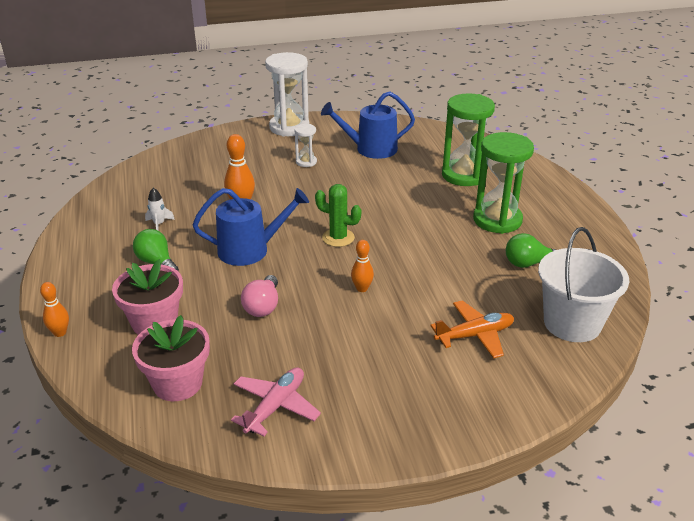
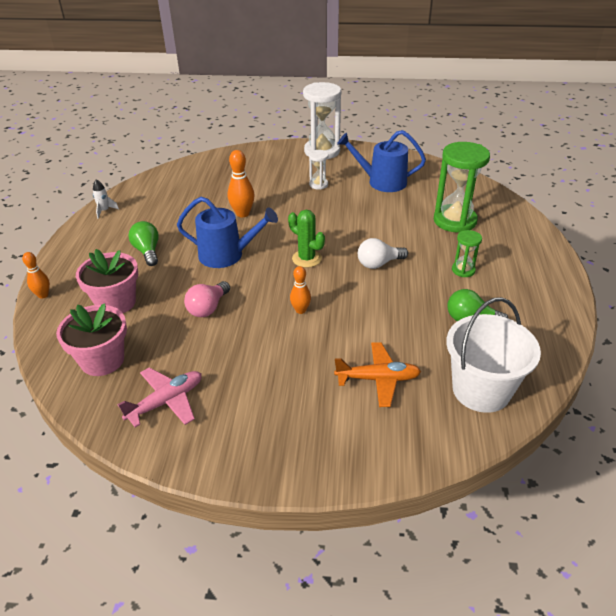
camera: 20 degrees right, 5 degrees up
(159, 224) = (168, 218): white rocket -> white rocket (104, 211)
(413, 229) = (378, 264): none -> white light bulb
(497, 220) = (463, 270): green hourglass -> green hourglass, size x0.49

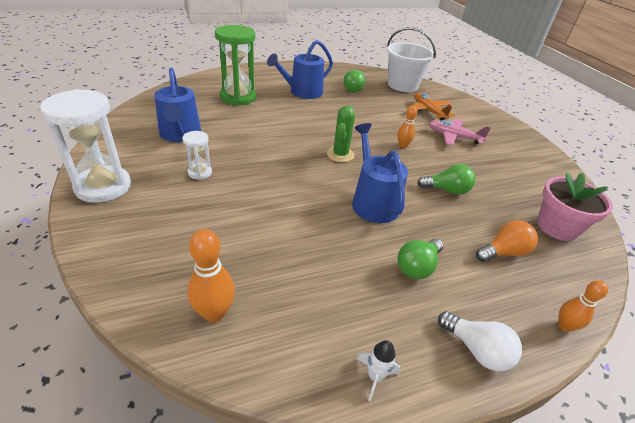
camera: 120 degrees left, 0 degrees up
(116, 303) = (503, 252): pink flower pot -> orange light bulb
(166, 402) = (539, 180): pink plane -> pink plane (453, 137)
(208, 308) = (447, 190): pink light bulb -> green light bulb
(242, 214) = (292, 213): orange bowling pin -> orange bowling pin (214, 313)
(378, 264) = (320, 122): white light bulb -> white light bulb (476, 350)
(463, 270) = (302, 92): green hourglass -> blue watering can

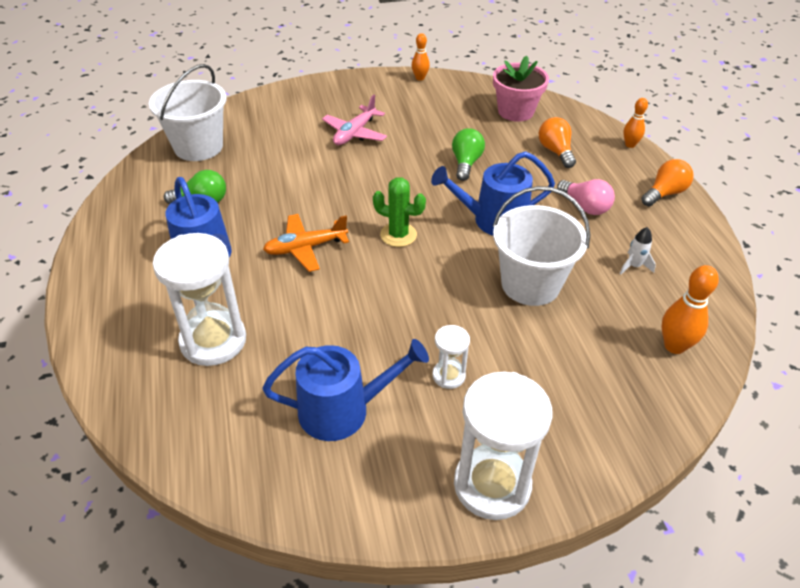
camera: 80 degrees left, 5 degrees up
(238, 97) = (213, 341): green hourglass -> white hourglass
(295, 218) = (530, 284): none -> white bucket
(375, 376) = (704, 250): white rocket -> white rocket (634, 266)
(403, 145) = (376, 178): orange bowling pin -> orange bowling pin (420, 78)
(417, 267) = (585, 206): green light bulb -> pink light bulb
(428, 111) = (285, 139): orange plane -> orange plane (305, 248)
(476, 350) = (664, 193): white light bulb -> orange light bulb

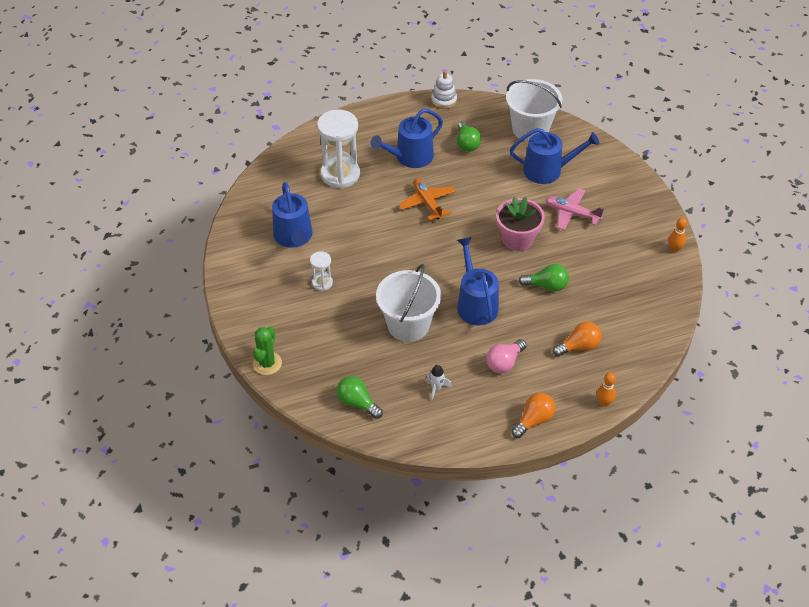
camera: 85 degrees right, 5 degrees up
(102, 215) = (444, 100): none -> white stacking toy
(278, 142) = (547, 170): none -> blue watering can
(398, 235) = (449, 250): green cactus -> green cactus (267, 363)
(492, 485) = (247, 304): white hourglass -> none
(515, 111) = (637, 319): pink flower pot -> pink flower pot (517, 239)
(664, 193) = (534, 420): orange light bulb -> orange light bulb turned 90 degrees counterclockwise
(674, 346) = (357, 403): orange bowling pin -> green light bulb

